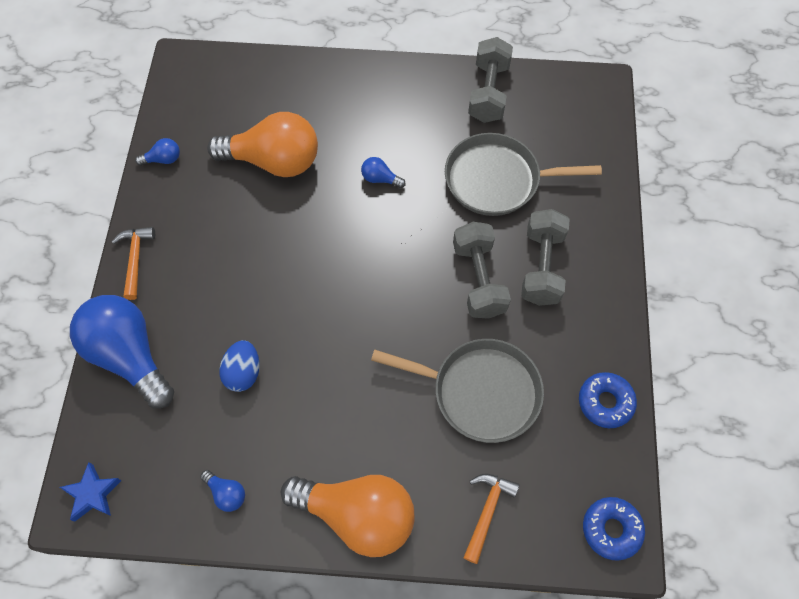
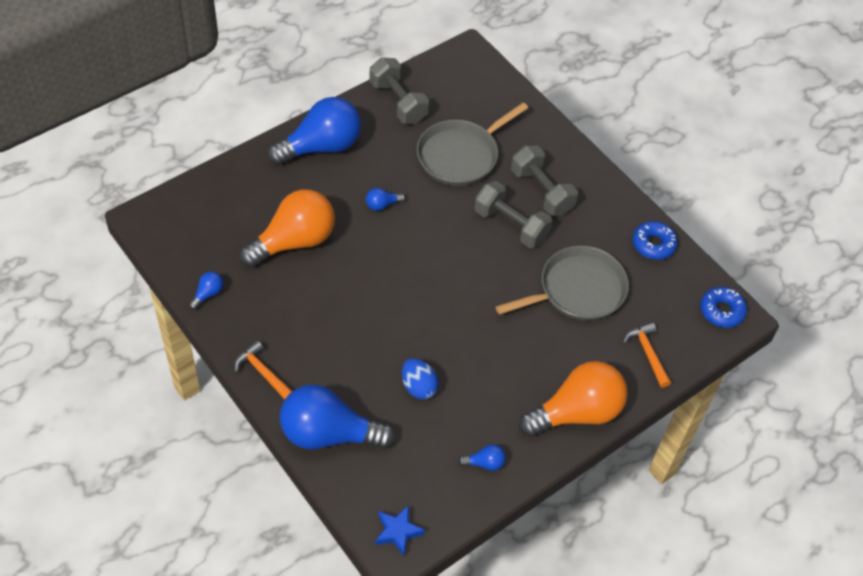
camera: 45 degrees left, 10 degrees down
(380, 91) = (321, 147): none -> blue light bulb

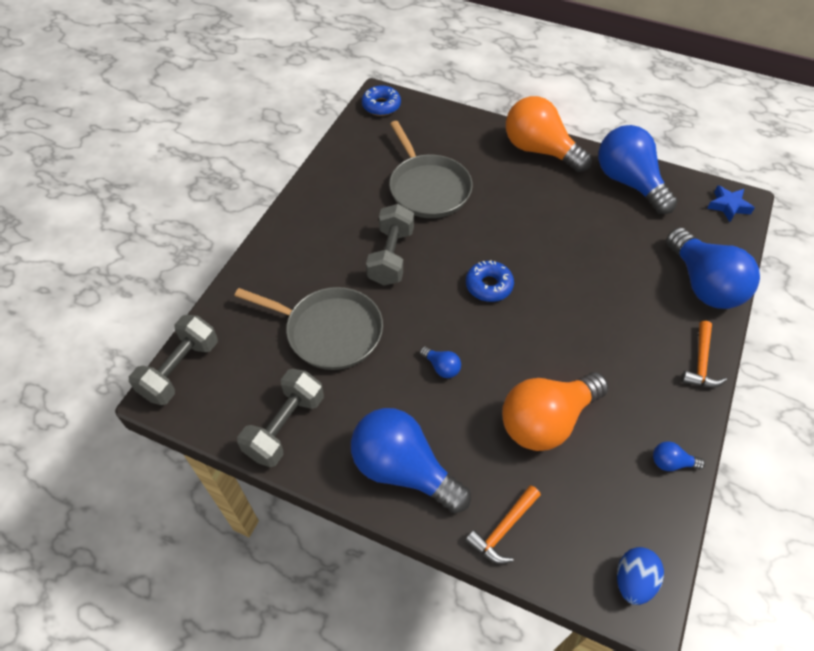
camera: 115 degrees left, 0 degrees up
(294, 241) = (546, 421): orange light bulb -> orange light bulb turned 60 degrees counterclockwise
(418, 387) = (607, 247): blue egg -> blue egg (633, 581)
(484, 463) = (629, 182): blue light bulb -> blue light bulb, size x2.46
(541, 191) = (334, 250): grey dumbbell -> grey dumbbell (180, 370)
(577, 290) = (427, 188): grey pan -> grey pan turned 150 degrees counterclockwise
(647, 353) = (454, 131): orange hammer -> orange hammer (503, 529)
(653, 244) = (343, 160): blue donut -> blue donut (489, 286)

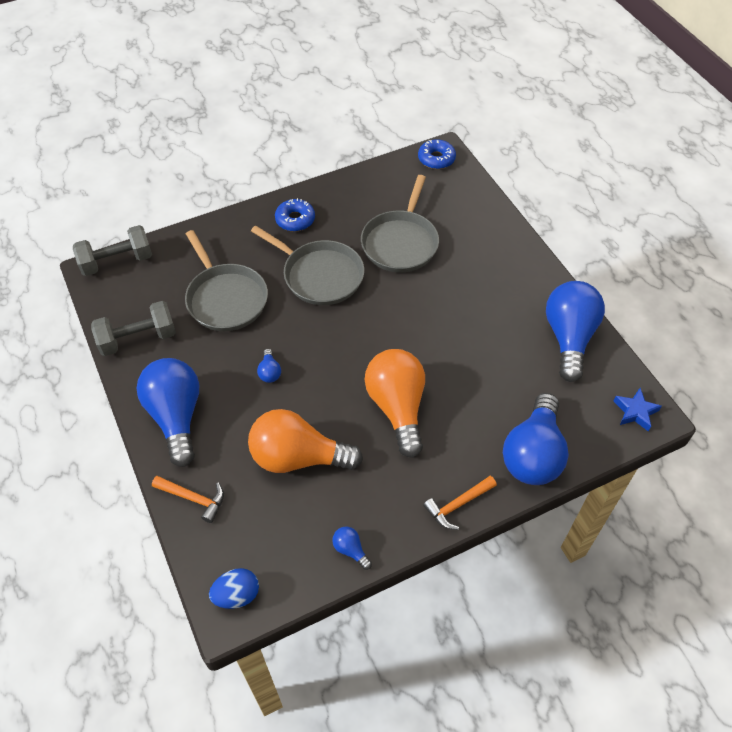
camera: 40 degrees right, 0 degrees up
(391, 256) = (319, 275): grey dumbbell -> grey pan
(489, 286) = (364, 341): blue donut -> blue donut (295, 219)
(503, 529) = (194, 498): orange hammer -> orange hammer turned 150 degrees counterclockwise
(539, 150) = (523, 267): orange light bulb -> orange light bulb (397, 407)

